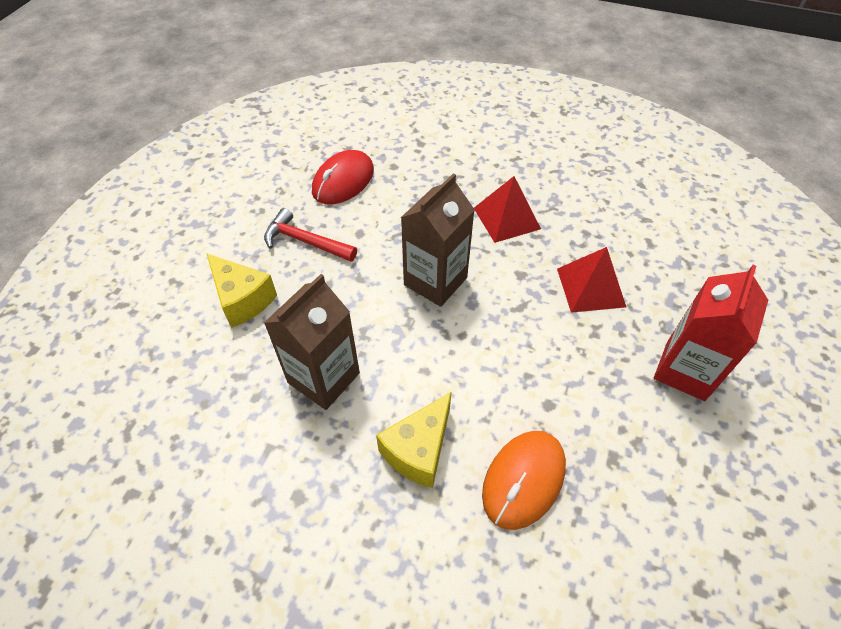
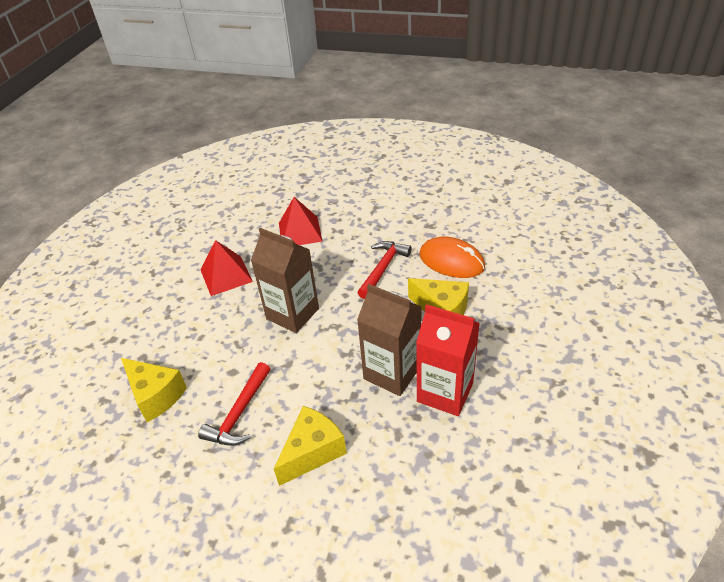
camera: 90 degrees left, 10 degrees down
(343, 181) = (156, 395): red mouse -> yellow cheese
(511, 382) = (383, 268): none -> red hammer
(685, 370) = (365, 196): red carton -> red carton (445, 392)

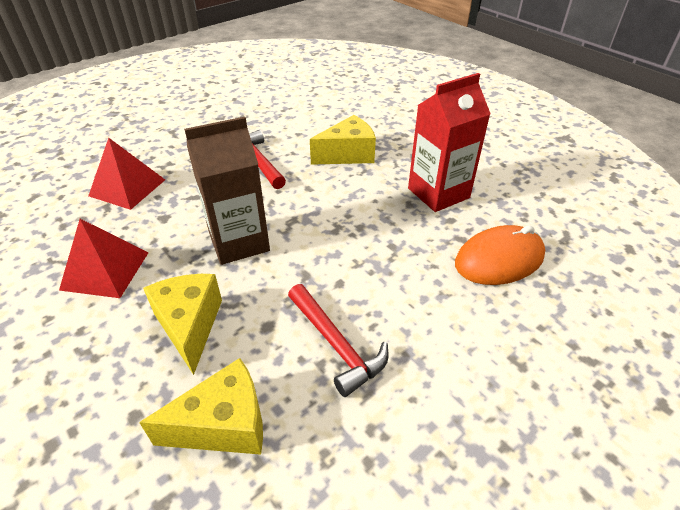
camera: 60 degrees left, 0 degrees up
(312, 452) = (439, 304): yellow cheese -> yellow cheese (190, 325)
(392, 372) = (389, 211): brown carton -> none
(451, 261) = (298, 126): orange mouse -> orange mouse (499, 259)

